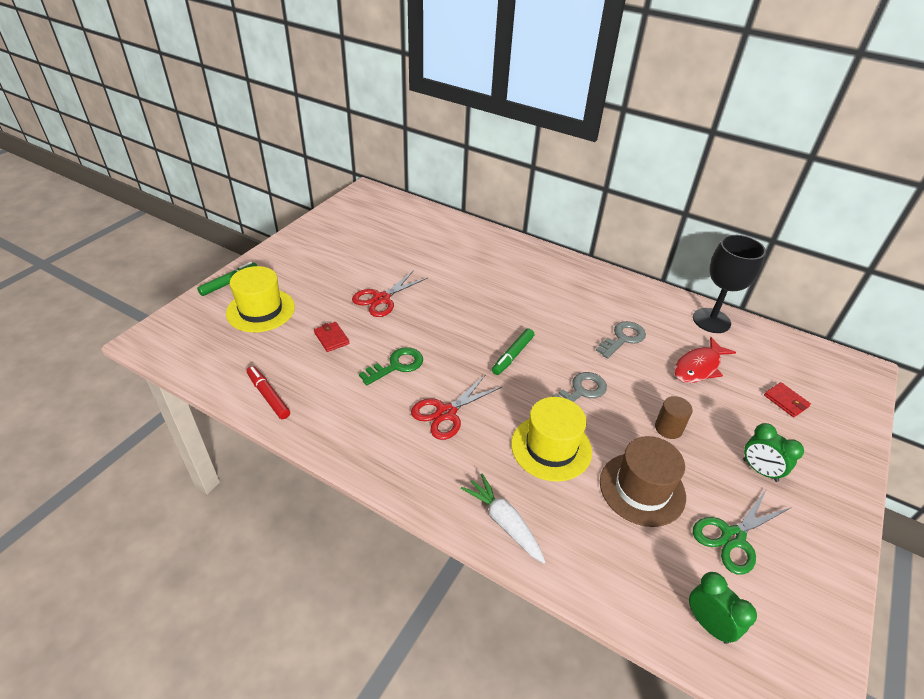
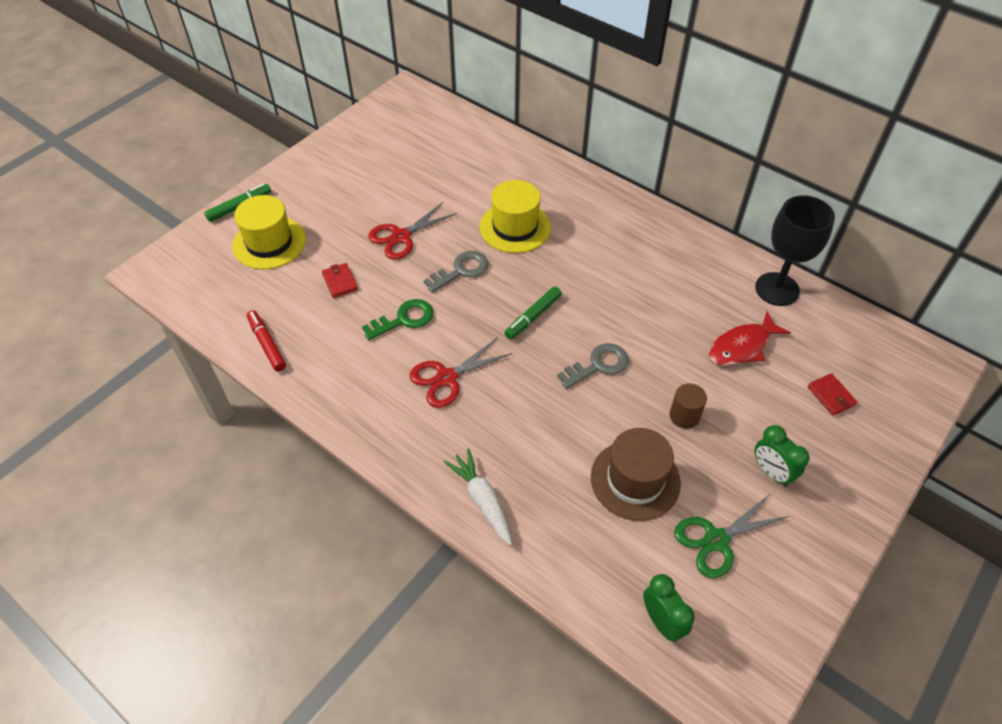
camera: 10 degrees right, 10 degrees up
(551, 447) = (550, 426): yellow hat -> yellow hat (515, 227)
(623, 338) = (664, 305): grey key -> grey key (461, 270)

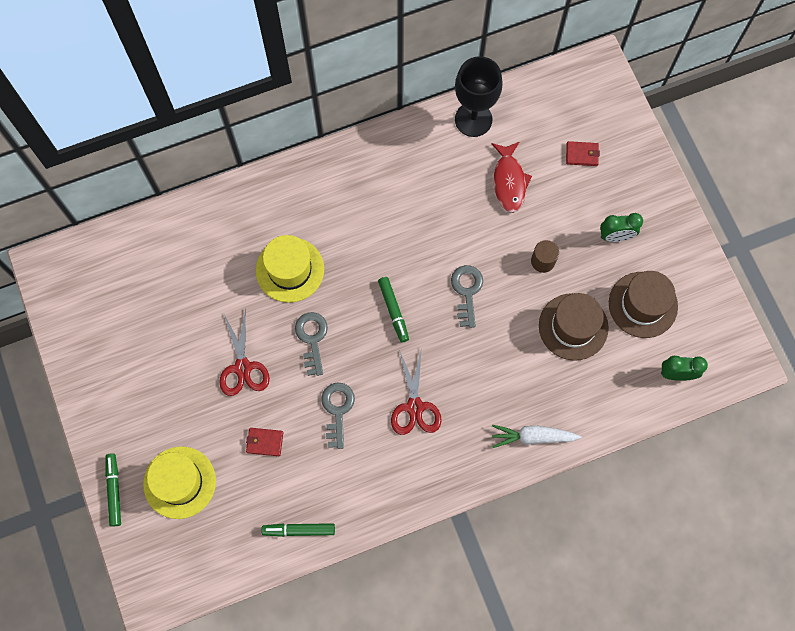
camera: 60 degrees left, 20 degrees up
(267, 344) = (299, 530): red marker -> green marker
(404, 319) = (337, 410): green key -> grey key
(716, 540) = (643, 304): green scissors -> brown hat

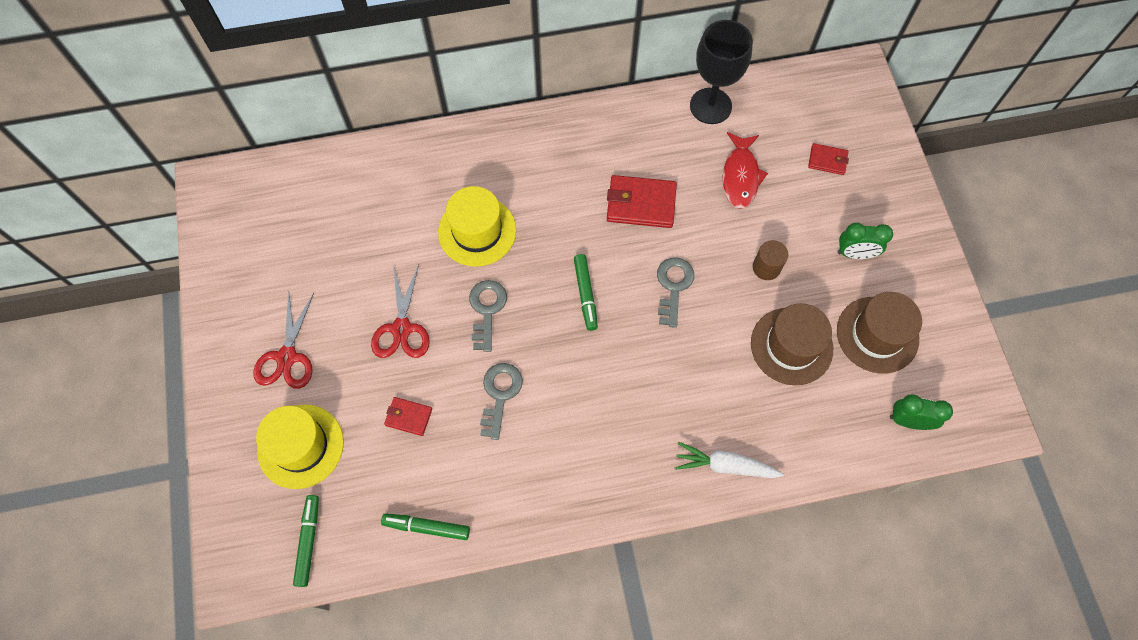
camera: 10 degrees right, 5 degrees down
(114, 490) = (224, 442): green marker -> green marker (308, 541)
(415, 407) = (590, 406): red scissors -> red scissors (287, 357)
(427, 221) = (641, 204): none -> red wallet

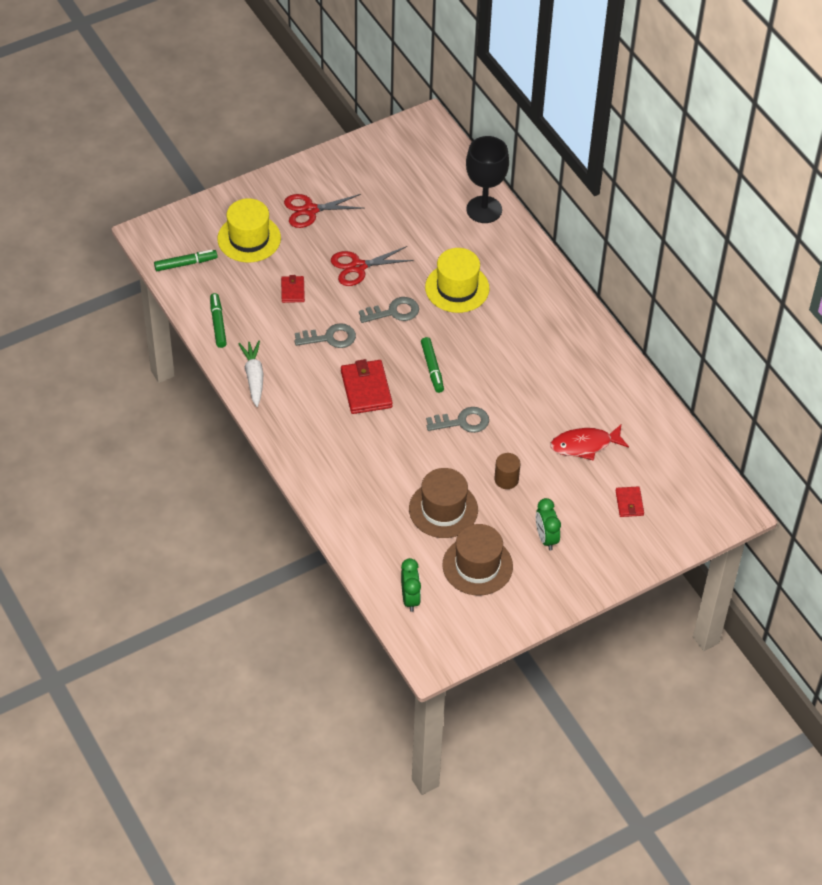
camera: 70 degrees right, 15 degrees down
(585, 294) = (432, 368): green marker -> green marker turned 75 degrees counterclockwise
(641, 204) = (527, 384): red wallet -> red wallet (366, 389)
(710, 106) = (645, 410): black goblet -> black goblet (484, 209)
(724, 465) = (327, 485): white carrot -> white carrot (254, 377)

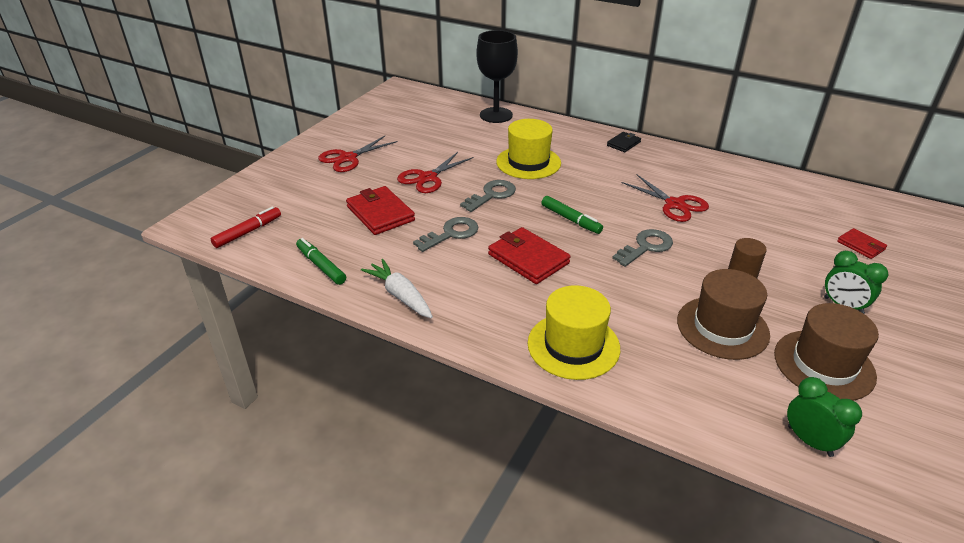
camera: 30 degrees left, 15 degrees down
(186, 264) = (248, 232): green marker -> red marker
(249, 238) = (303, 193): yellow hat -> yellow hat (573, 345)
(292, 290) = (380, 214): red wallet -> red wallet, size x1.79
(531, 394) = (675, 204): none -> red scissors
(564, 304) = (623, 144): none -> black wallet
(585, 445) = (765, 220): red fish -> none

